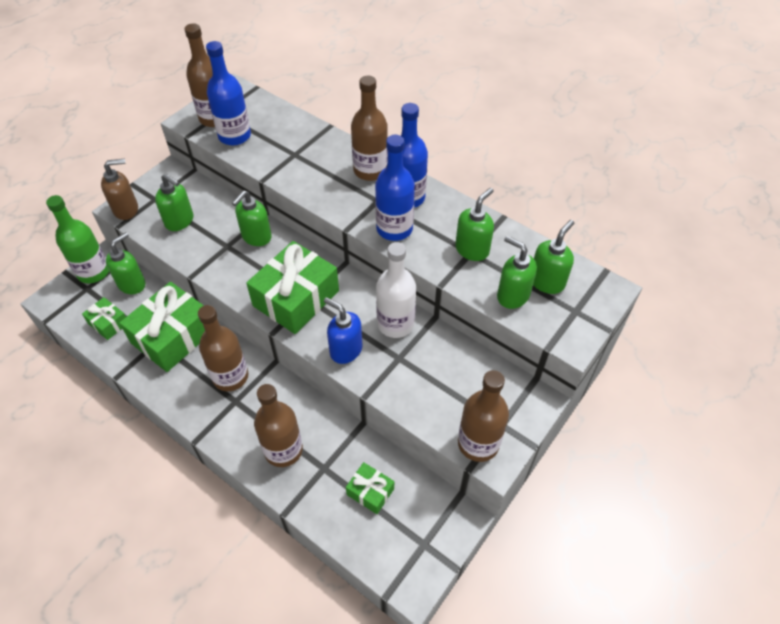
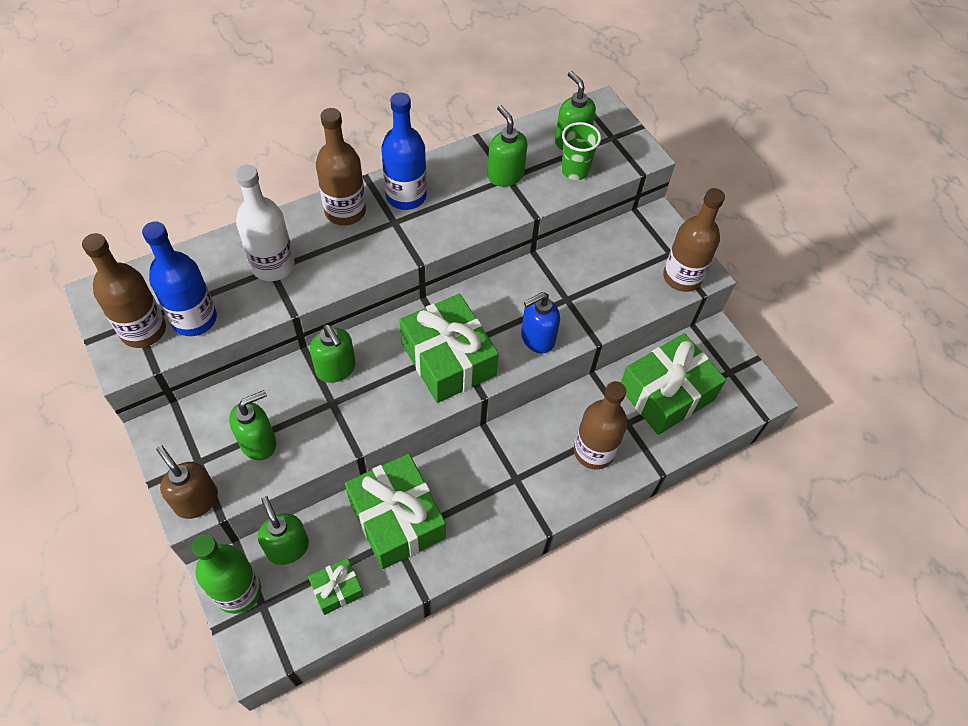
camera: 70 degrees left, 5 degrees up
(126, 209) = (196, 500): brown soap dispenser -> brown soap dispenser turned 45 degrees counterclockwise
(230, 376) = (483, 474): brown bottle -> none
(370, 491) = (666, 393): green gift -> green gift, size x2.02
(394, 229) = (443, 223): blue bottle -> none
(395, 324) = (526, 286): white bottle -> white bottle (273, 265)
(512, 295) = (575, 170): green soap dispenser -> green cup

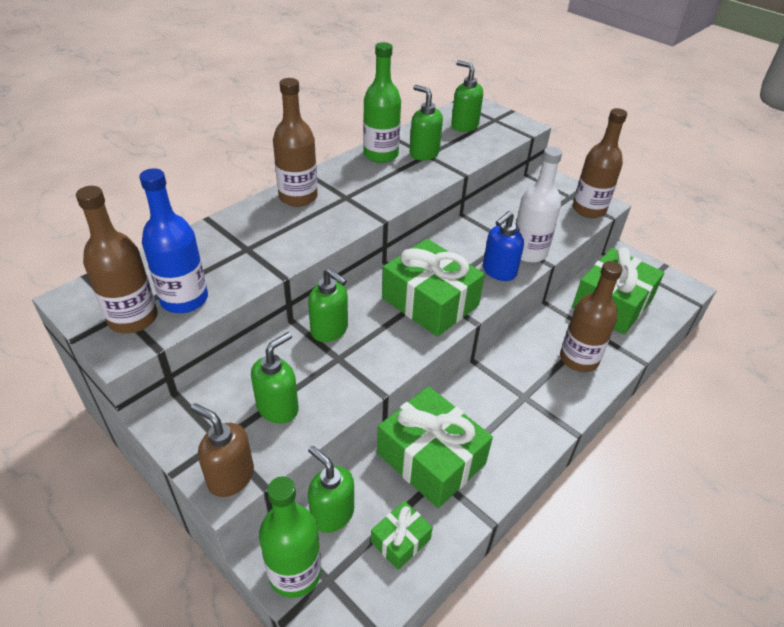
camera: 15 degrees left, 15 degrees down
(273, 265) = (247, 245): white bottle -> white bottle (528, 252)
(406, 196) = (347, 179): blue bottle -> none
(456, 167) = (381, 154): none -> green bottle
(575, 170) = (478, 142): green cup -> none

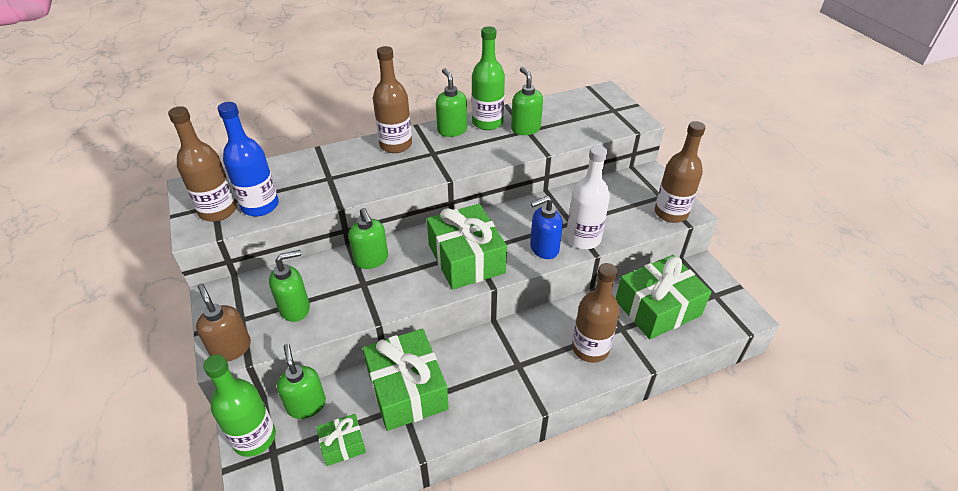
camera: 25 degrees right, 0 degrees up
(464, 126) = (580, 111): green soap dispenser -> green soap dispenser (452, 130)

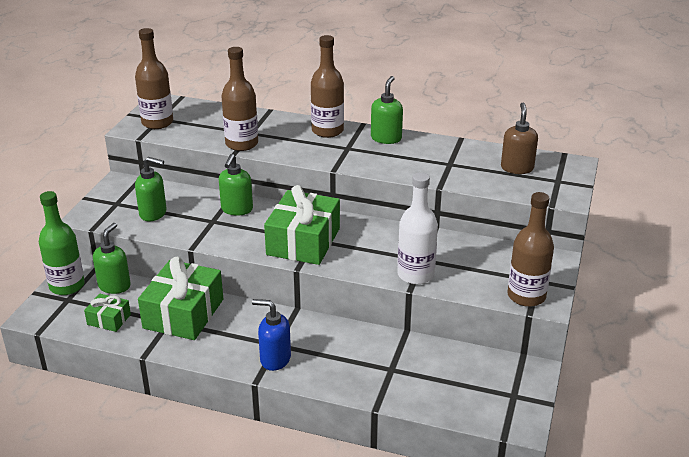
camera: 40 degrees right, 10 degrees down
(231, 348) = (92, 216): brown soap dispenser -> brown soap dispenser (517, 168)
(260, 206) = (185, 131): blue bottle -> none
(487, 122) = (424, 144): green bottle -> none
(525, 129) = (450, 162): green soap dispenser -> none
(544, 248) = (372, 265): blue soap dispenser -> blue soap dispenser (275, 359)
(590, 348) = (346, 366): brown bottle -> brown bottle (242, 144)
(657, 308) = (444, 374): green gift -> none

